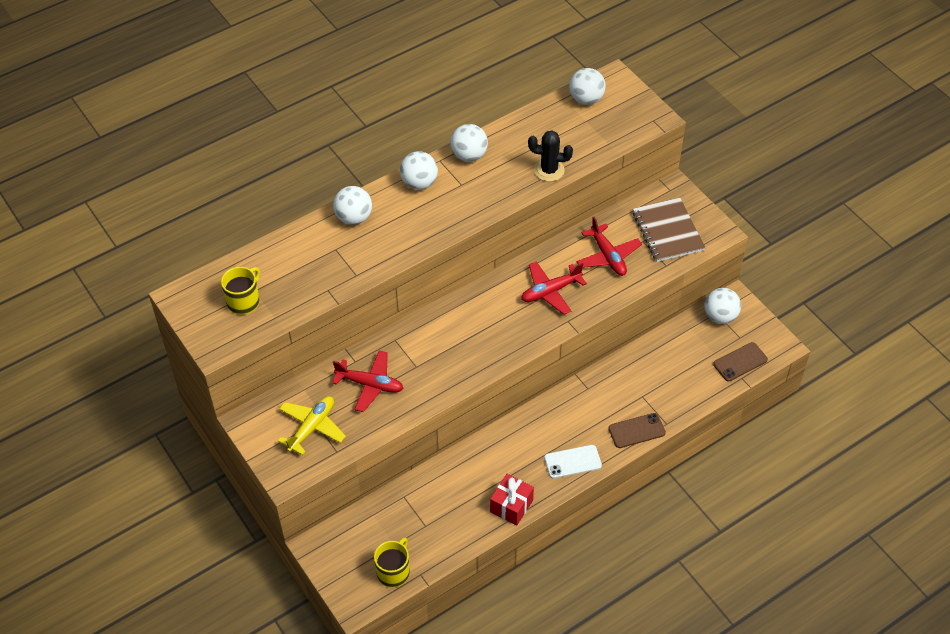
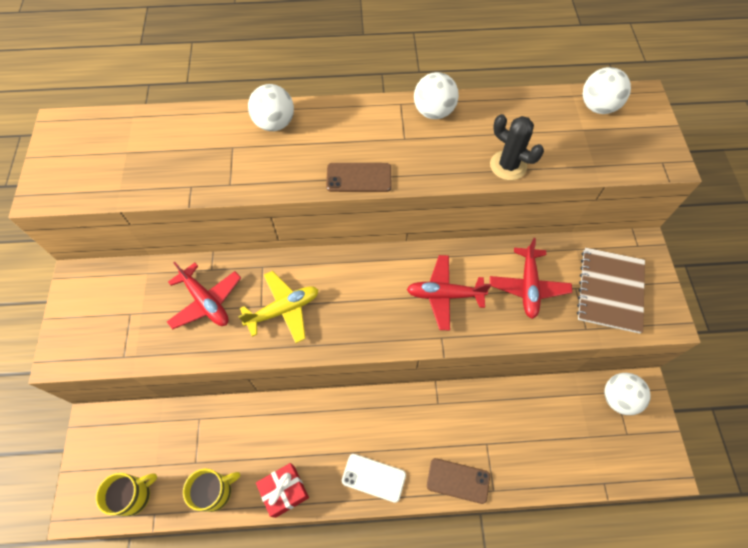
camera: 30 degrees right, 10 degrees up
(244, 301) = (107, 158): yellow mug -> yellow mug (215, 491)
(312, 427) = (122, 317): yellow plane -> yellow plane (283, 310)
(419, 183) = (363, 117): white ball -> none
(740, 362) = (612, 463): brown phone -> brown phone (359, 177)

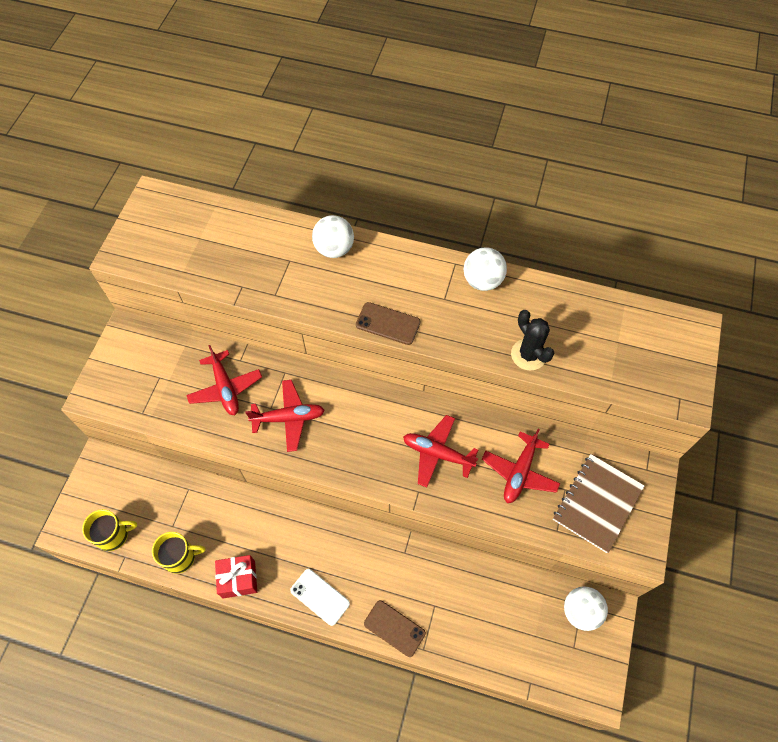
camera: 20 degrees right, 0 degrees up
(283, 310) = (288, 418): yellow plane -> red plane
(598, 107) = (643, 323): white ball -> none

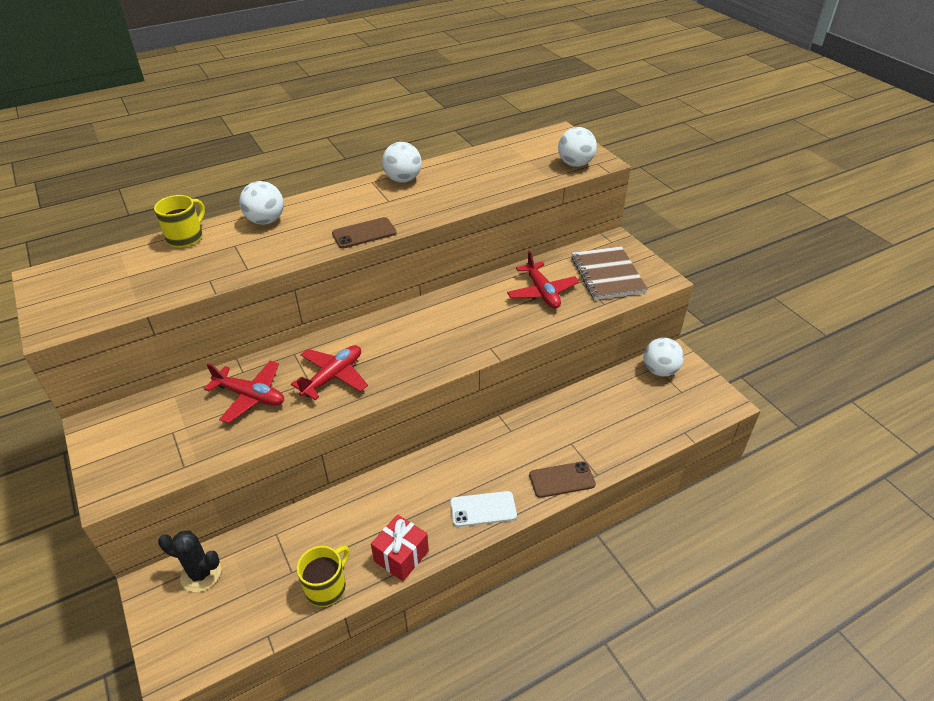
camera: 45 degrees left, 20 degrees down
(113, 535) = (235, 629): yellow mug -> yellow mug (186, 237)
(437, 453) = (475, 319): red plane -> none
(528, 355) = (483, 194): black cactus -> black cactus (201, 574)
(657, 382) = (575, 164): none -> white ball

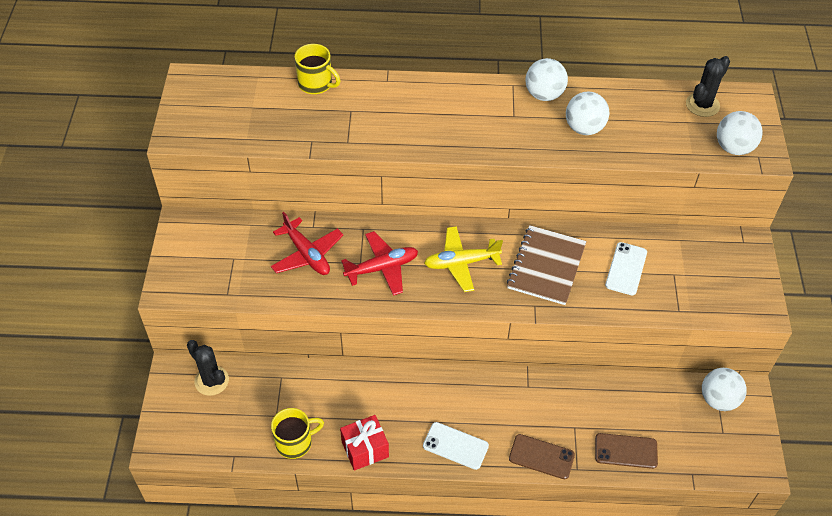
camera: 30 degrees right, 10 degrees up
(186, 237) = (316, 84): yellow mug -> yellow mug turned 60 degrees clockwise
(265, 221) = (391, 93): white ball -> white ball (584, 128)
(364, 233) = (467, 146): brown phone -> brown phone (626, 451)
(404, 343) = (461, 263): none -> yellow plane
(530, 147) = (702, 105): none -> black cactus
(542, 292) = (626, 269): red plane -> white phone
(607, 275) = (708, 279): brown notebook -> brown notebook (546, 266)

